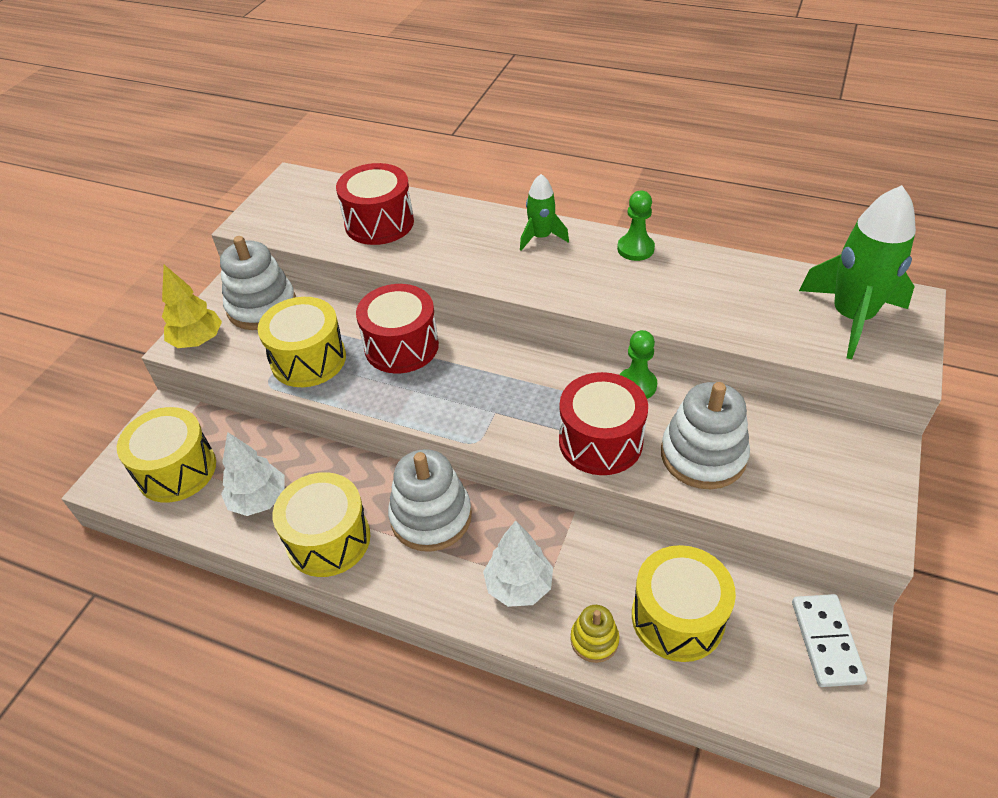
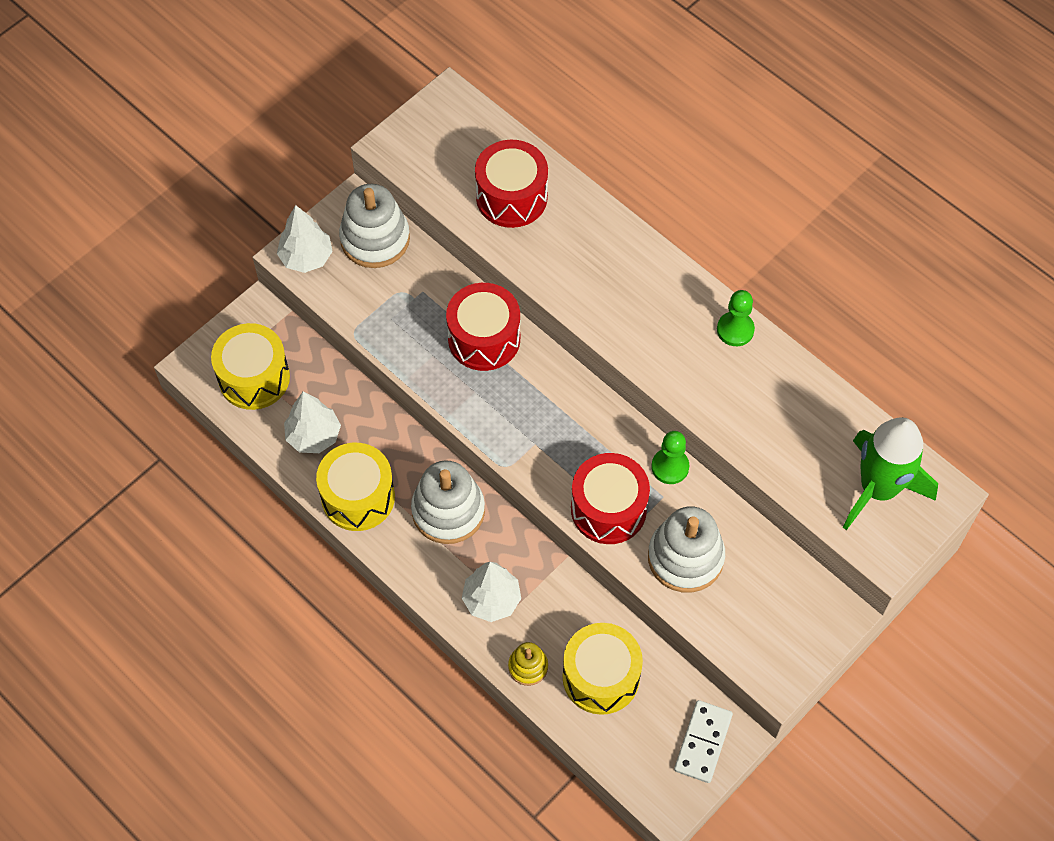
camera: 20 degrees right, 15 degrees up
(198, 341) = (306, 257): yellow tree -> white tree
(308, 359) = (397, 320): yellow drum -> none
(541, 237) = (655, 279): green rocket -> none

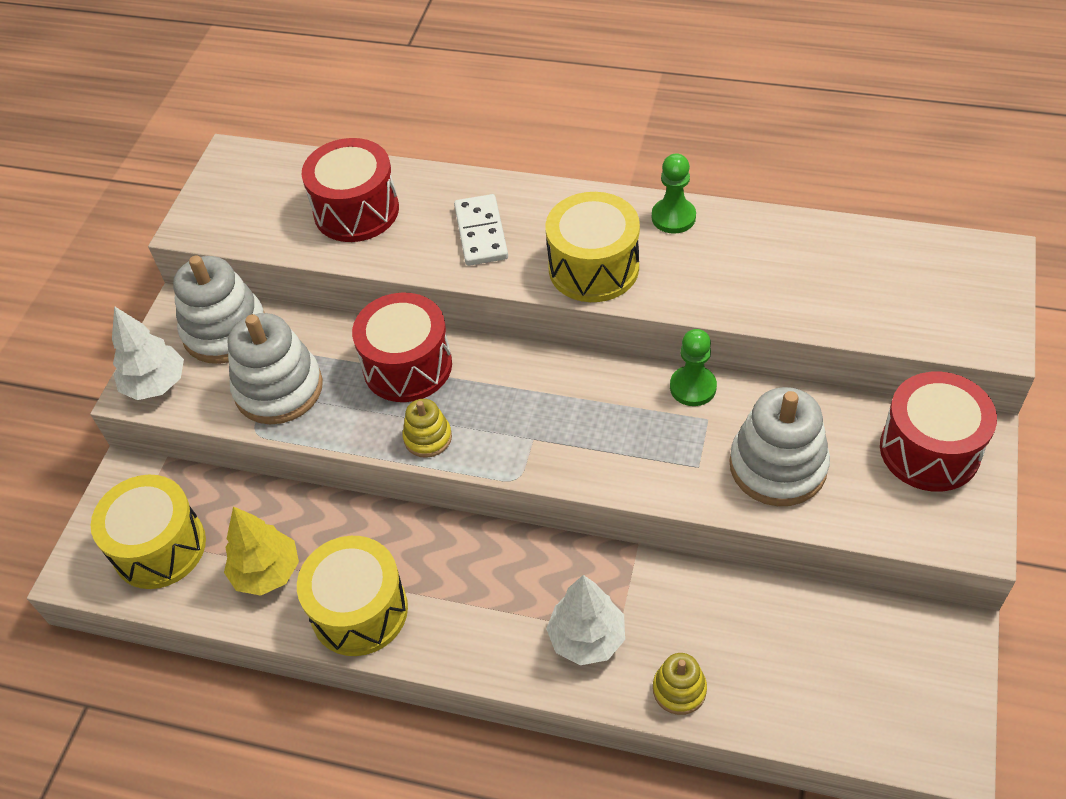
camera: 25 degrees left, 10 degrees down
(313, 436) = (267, 572): white tree -> yellow tree
(448, 511) = (474, 569): white stacking toy -> white stacking toy (279, 389)
(465, 403) = (428, 438): none -> yellow stacking toy
(601, 677) = (767, 653): yellow drum -> yellow drum (593, 268)
(608, 509) = (660, 461): red drum -> red drum (929, 450)
(702, 742) = (929, 660): white domino -> white domino (481, 233)
(878, 488) = (931, 284): green rocket -> none

